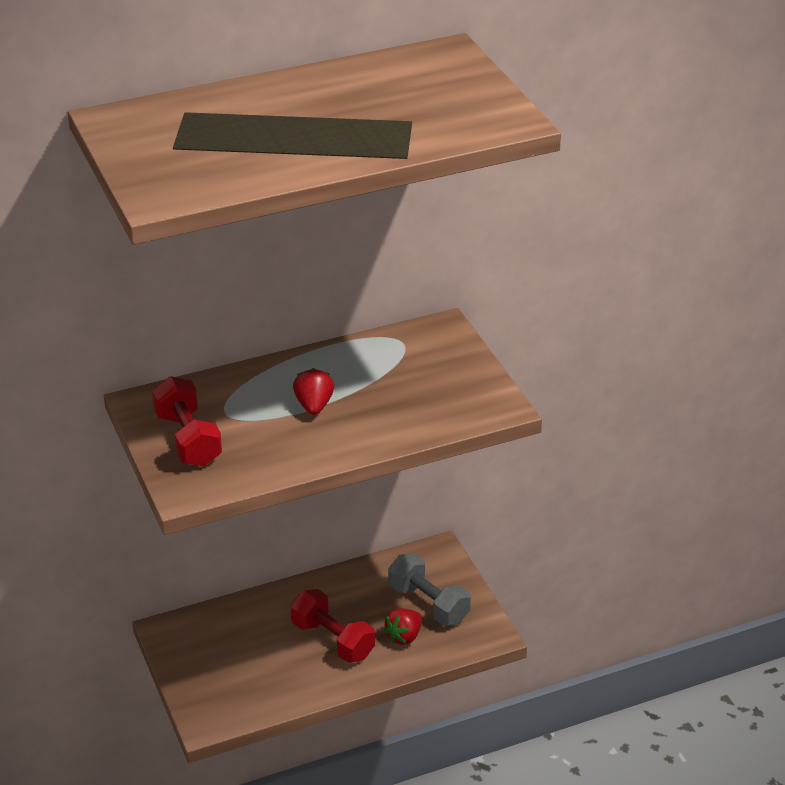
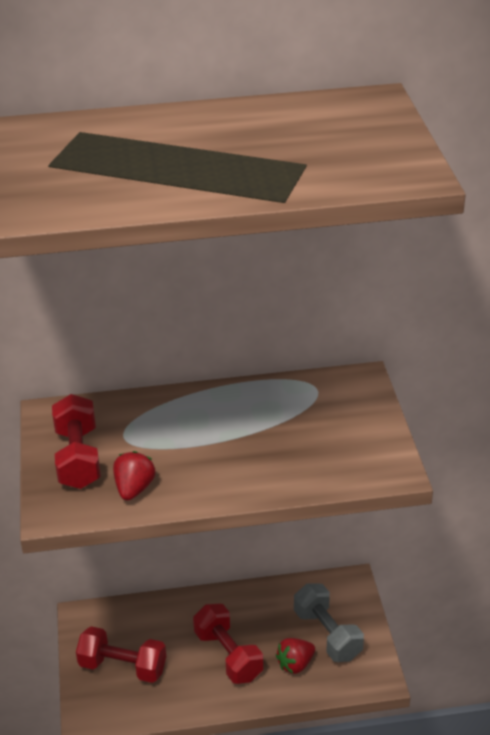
camera: 15 degrees right, 0 degrees up
(226, 669) = (123, 666): none -> red dumbbell
(314, 405) = (209, 441): red strawberry -> red strawberry (134, 488)

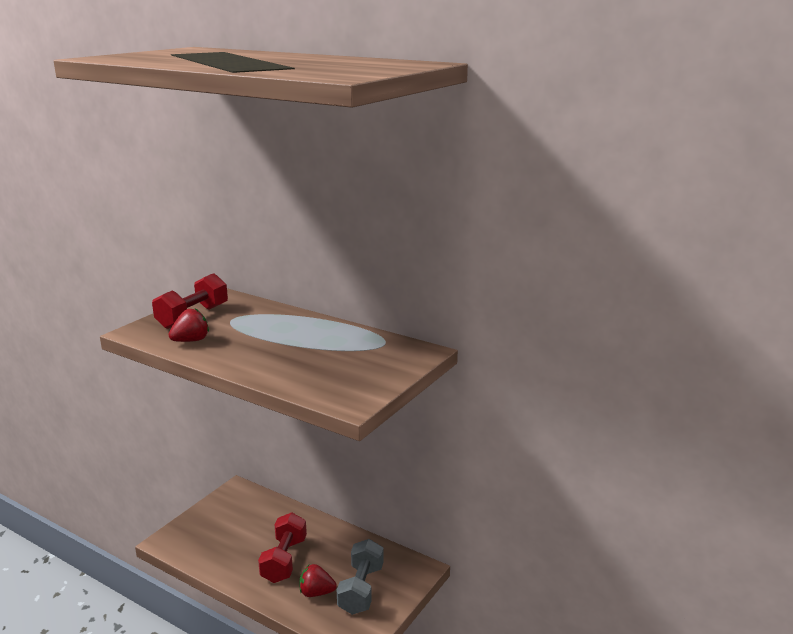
camera: 40 degrees right, 15 degrees down
(123, 666) = (220, 527): red dumbbell -> none

